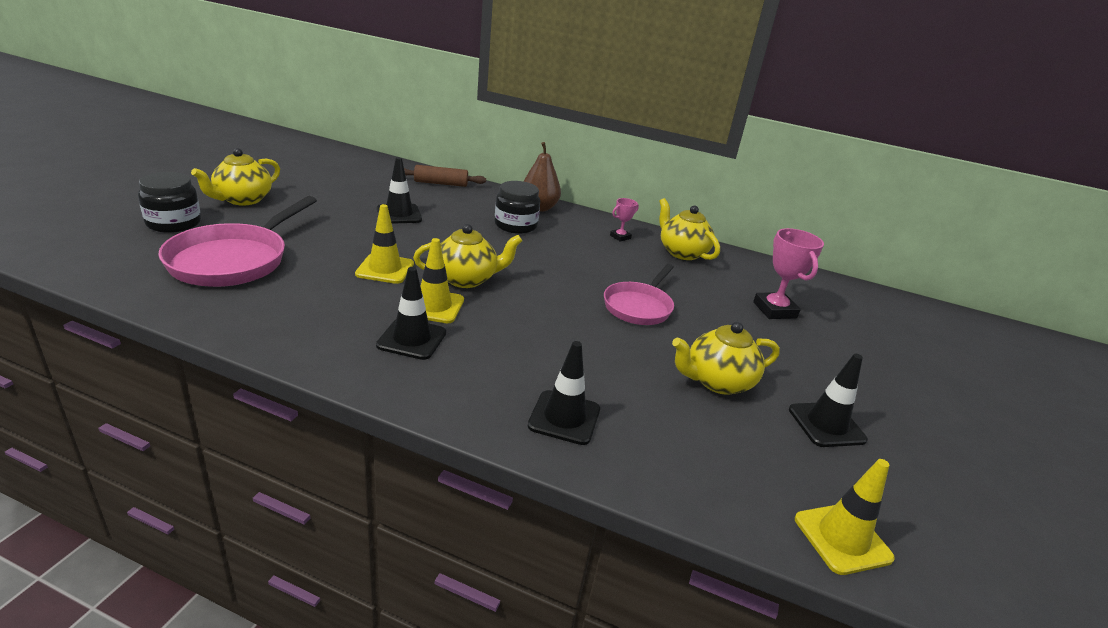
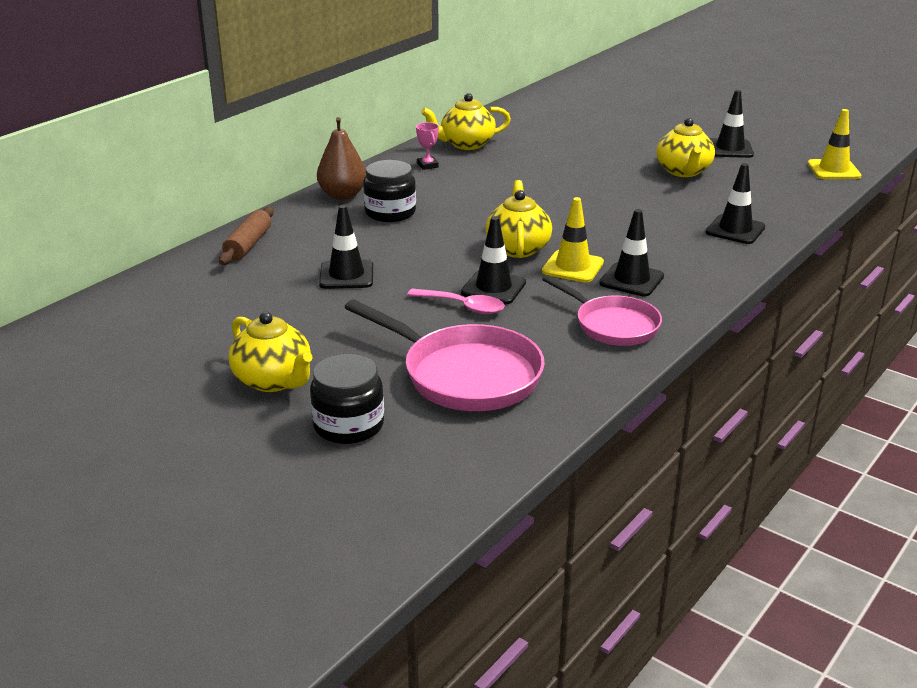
camera: 70 degrees left, 0 degrees up
(350, 257) = (463, 306): none -> pink spoon
(385, 269) = (493, 288): yellow traffic cone -> black traffic cone
(639, 307) = (572, 180): pink pan -> pink pan (613, 325)
(774, 310) = (577, 130): pink trophy -> none

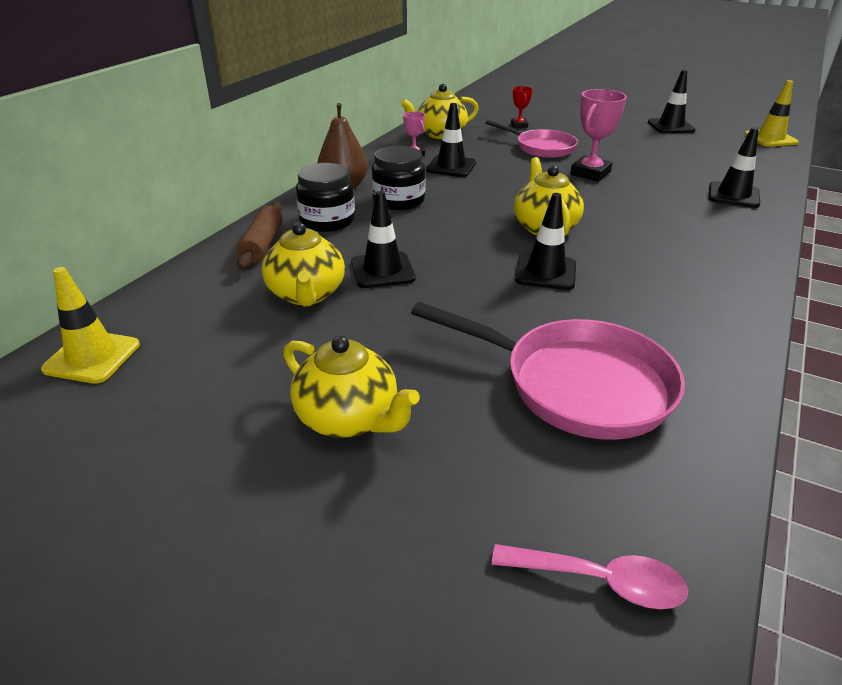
camera: 10 degrees left, 5 degrees up
(348, 425) = (472, 479): black jar -> black jar (327, 221)
(463, 306) = (526, 296): pink spoon -> pink spoon (600, 581)
(558, 138) = (519, 125): none -> red trophy
(572, 267) = (610, 243): yellow traffic cone -> yellow traffic cone (92, 357)
(600, 197) = (590, 173): none -> pink trophy
(613, 325) = (695, 304): pink pan -> pink pan (541, 148)
(631, 280) = (677, 252): black traffic cone -> black traffic cone (451, 166)
(683, 171) = (646, 147): yellow teapot -> yellow teapot (306, 294)

